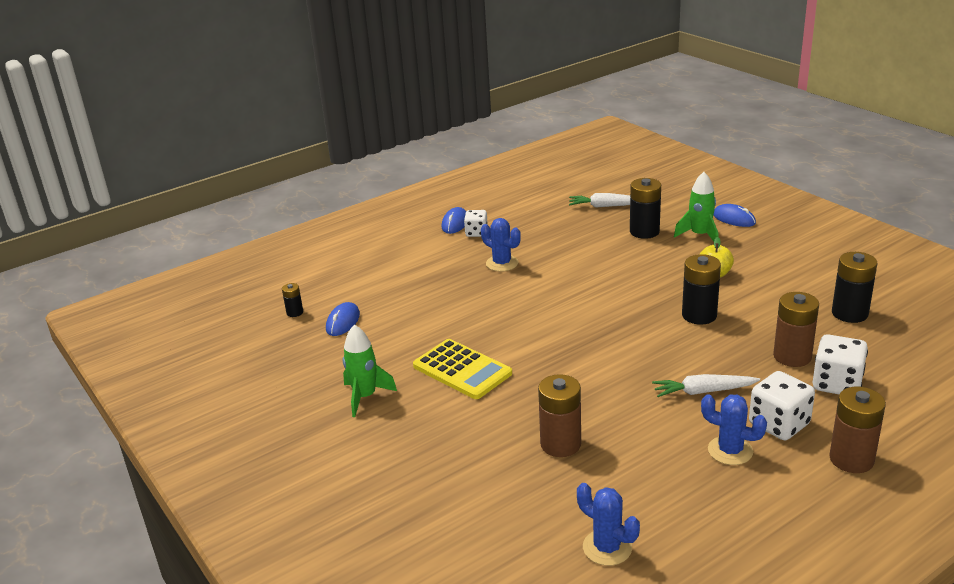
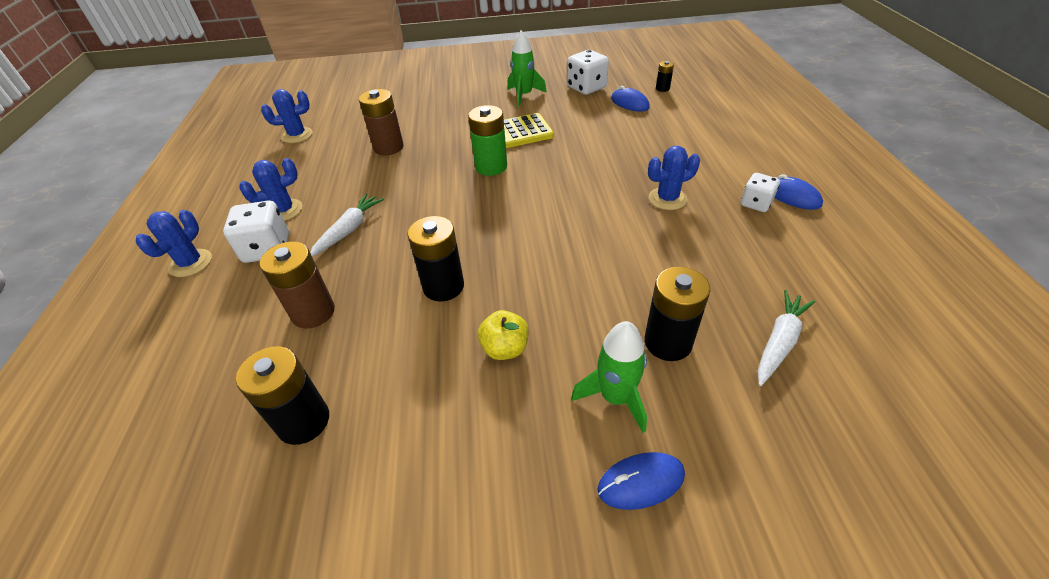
camera: 120 degrees right, 15 degrees up
(533, 358) = (491, 167): none -> green battery
(837, 384) = (248, 316): white dice -> white dice (586, 88)
(851, 459) = (191, 263): brown battery -> blue cactus

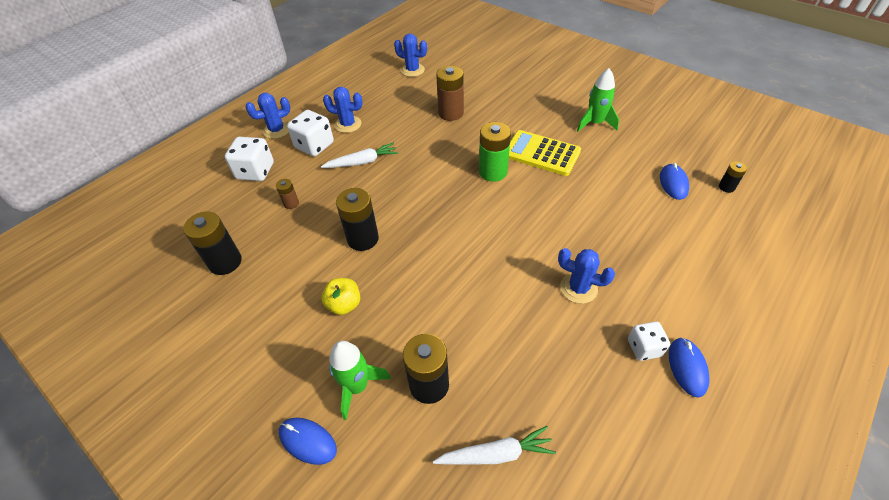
camera: 45 degrees right, 5 degrees up
(313, 312) = (291, 203): brown battery -> brown battery, size x0.52
(586, 88) = (657, 145): white dice -> white dice (255, 171)

